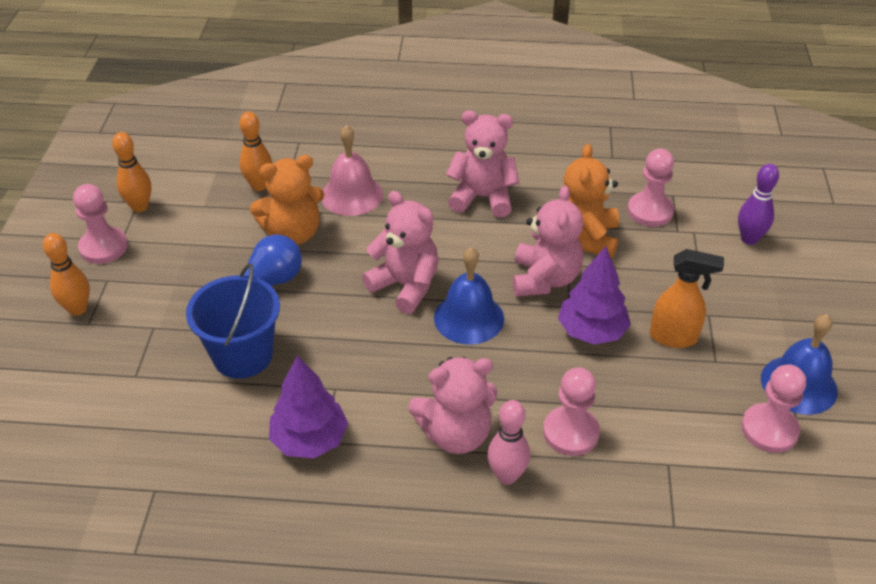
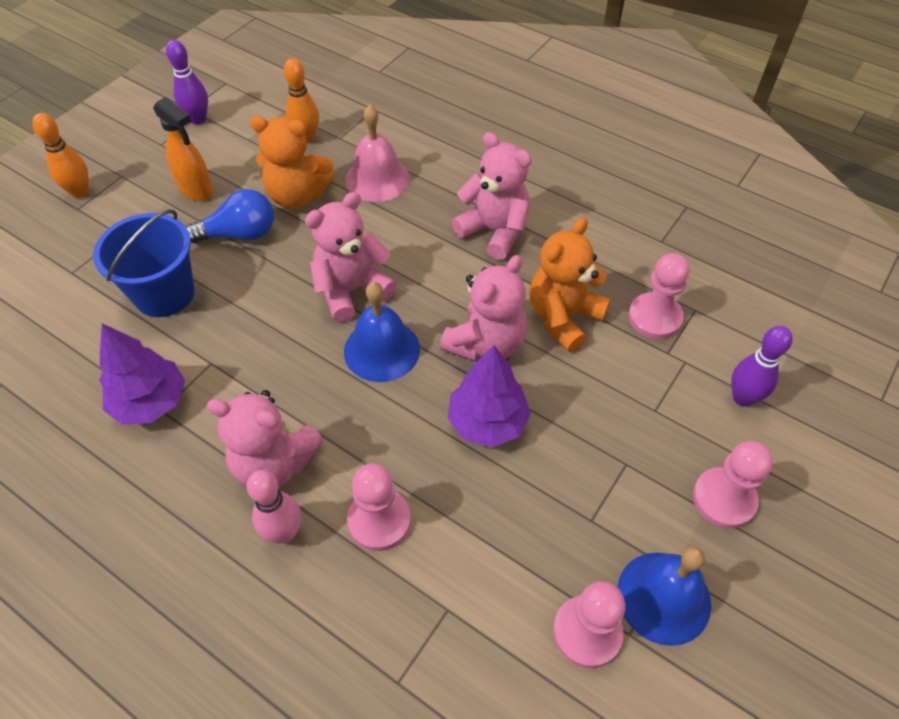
camera: 30 degrees right, 10 degrees up
(103, 247) = (142, 145): pink pawn -> pink pawn (723, 499)
(140, 207) = (198, 119): orange bowling pin -> purple bowling pin
(405, 286) = (351, 290): pink teddy bear -> pink teddy bear turned 105 degrees counterclockwise
(674, 337) = (567, 471): orange spray bottle -> orange spray bottle (196, 190)

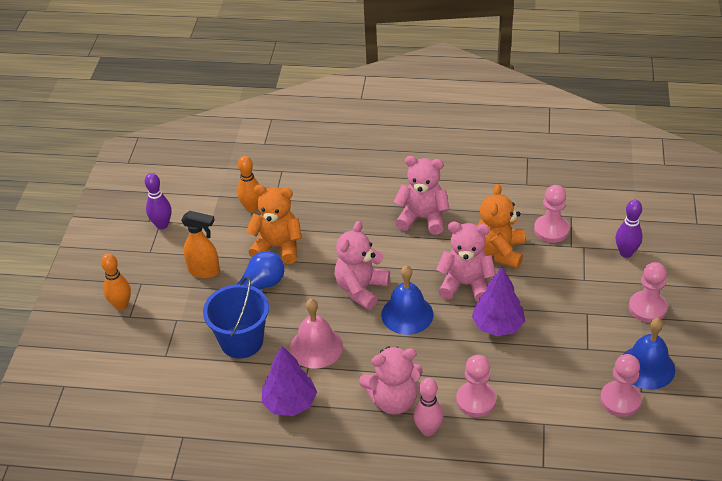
camera: 25 degrees left, 10 degrees down
(298, 196) = (278, 247): orange teddy bear -> orange teddy bear turned 150 degrees counterclockwise
(377, 179) = (322, 216): pink bell -> pink bell (316, 347)
(486, 343) = (466, 284): pink teddy bear -> pink teddy bear turned 90 degrees counterclockwise

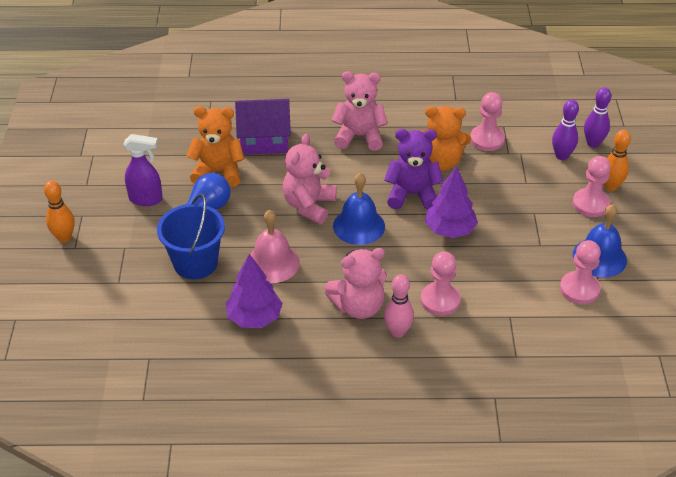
camera: 10 degrees left, 0 degrees up
(162, 225) = (95, 158): purple bowling pin -> purple bowling pin (593, 143)
(204, 271) = (146, 199): orange spray bottle -> purple spray bottle
(251, 208) = (185, 137): orange bowling pin -> orange bowling pin (611, 186)
(328, 216) = (264, 140): none -> purple house
(466, 284) = (412, 195): pink teddy bear -> purple teddy bear
(500, 251) = (440, 162): orange teddy bear -> orange teddy bear turned 90 degrees counterclockwise

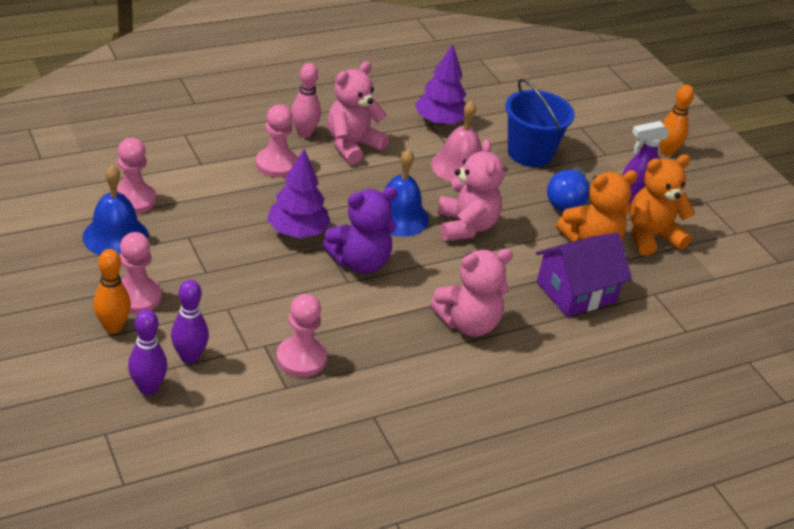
camera: 150 degrees right, 5 degrees down
(440, 162) = (347, 311): orange teddy bear -> orange teddy bear (651, 236)

